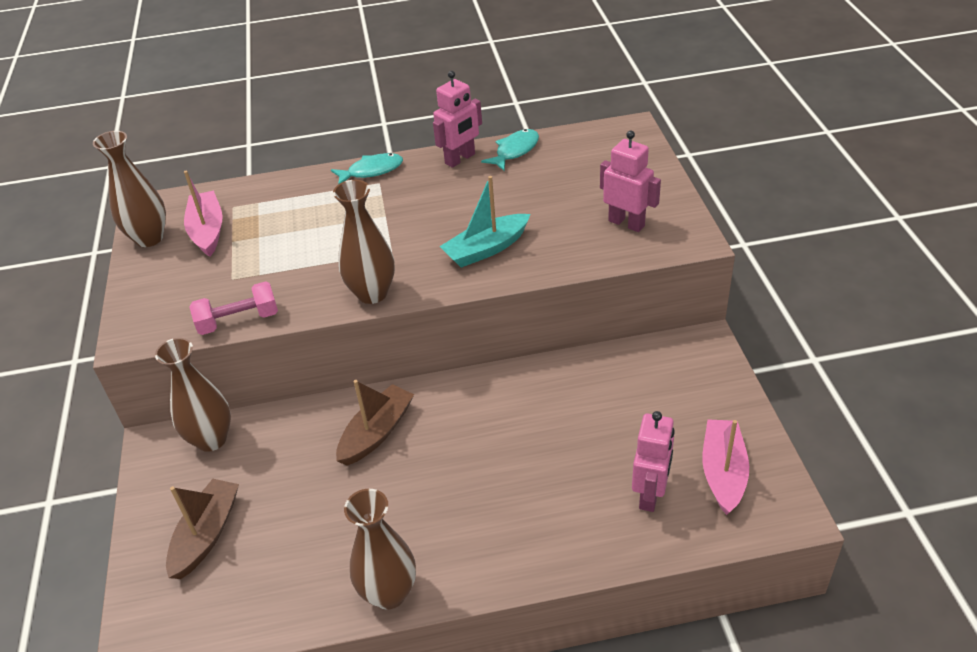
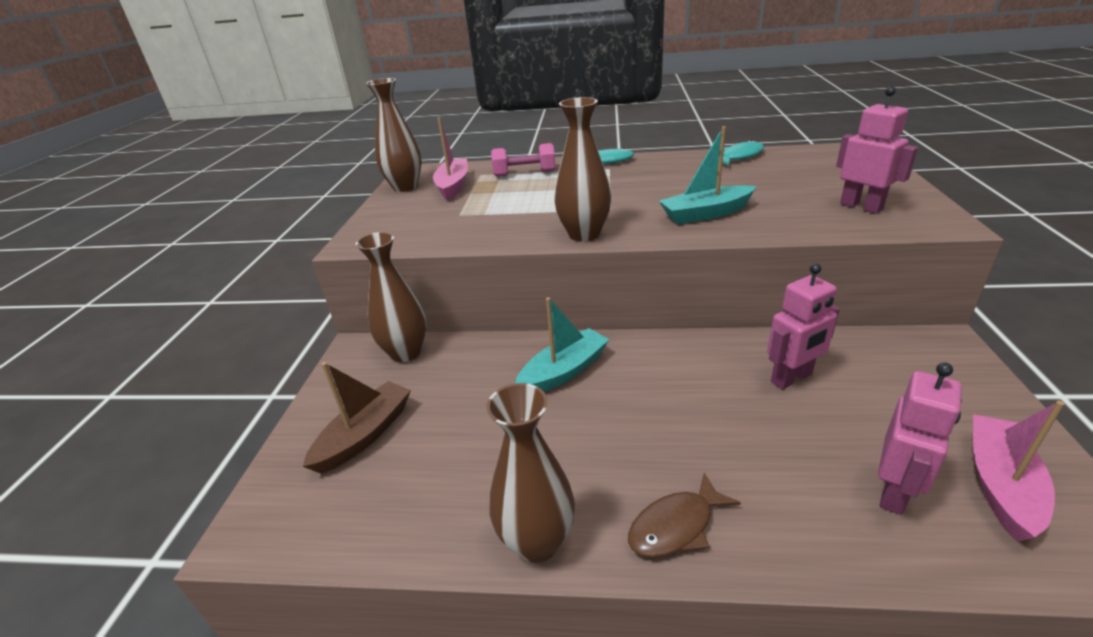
camera: 15 degrees right, 10 degrees down
(238, 321) = (452, 241): pink dumbbell -> pink dumbbell (524, 173)
(376, 433) = (564, 371): brown boat -> turquoise boat
(460, 159) = (686, 159): pink robot -> pink robot (792, 378)
(493, 557) = (676, 526): none -> brown fish

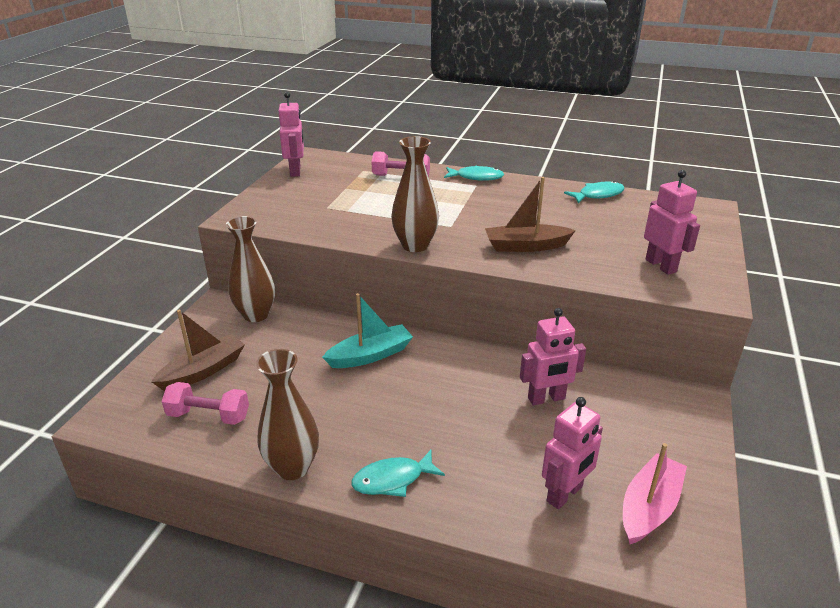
camera: 10 degrees right, 0 degrees up
(394, 494) = (209, 416): none -> pink dumbbell
(405, 187) = (296, 171): brown vase -> pink robot
(453, 186) = (335, 178): pink boat -> none
(676, 526) = (393, 480): brown fish -> turquoise fish
(706, 214) = (526, 246): turquoise boat -> brown boat

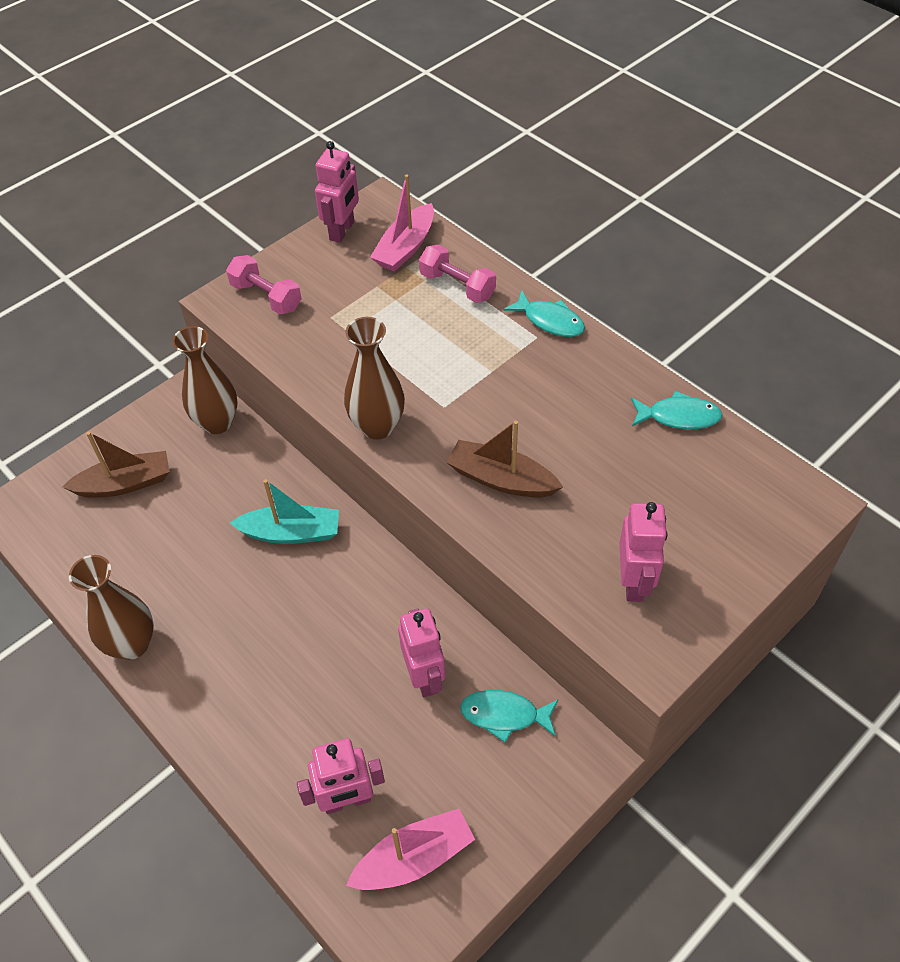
camera: 30 degrees right, 20 degrees up
(209, 416) = (98, 546): pink dumbbell -> pink dumbbell (266, 297)
(348, 169) = (405, 248): none -> pink boat
(393, 480) = (206, 703): turquoise fish -> turquoise fish (504, 715)
(546, 399) = (425, 677): pink robot -> pink robot turned 120 degrees counterclockwise

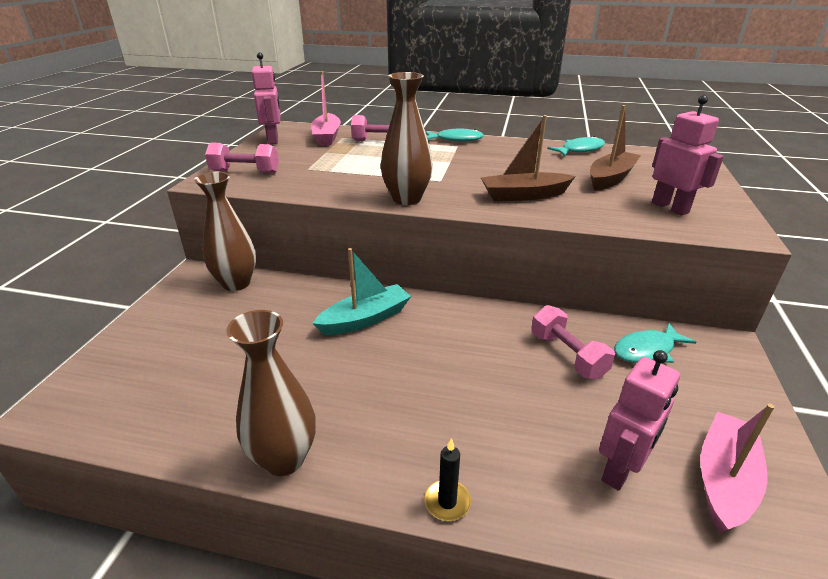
camera: 35 degrees left, 20 degrees down
(125, 483) = (175, 346): brown boat -> brown boat (610, 178)
(207, 745) = (447, 502): none -> black candle
(425, 677) = (567, 355): pink robot -> pink dumbbell

